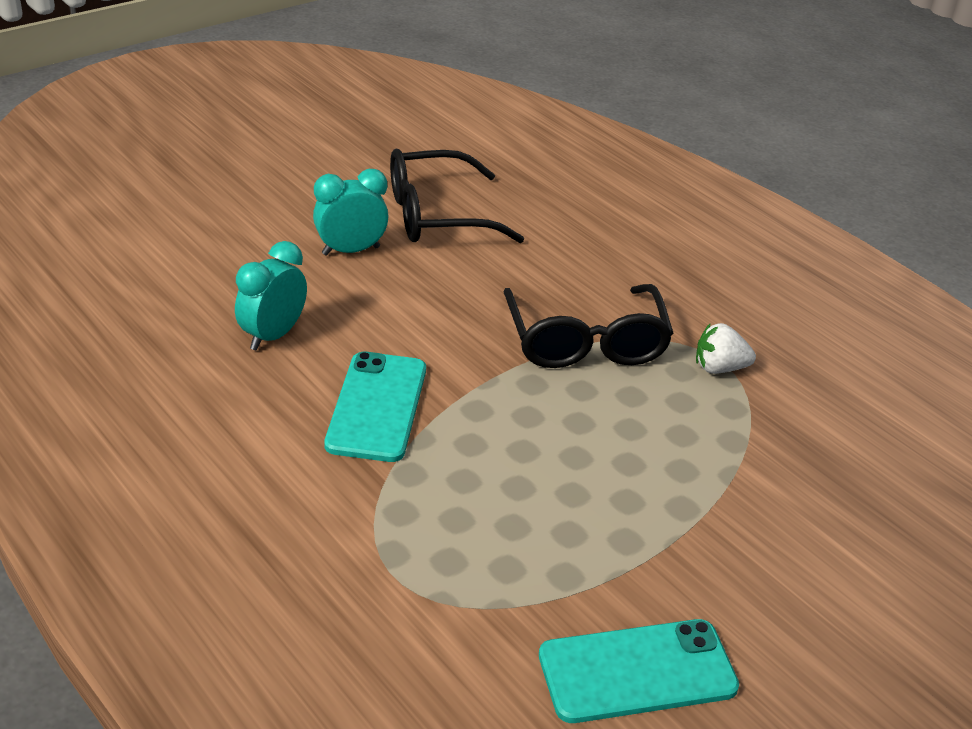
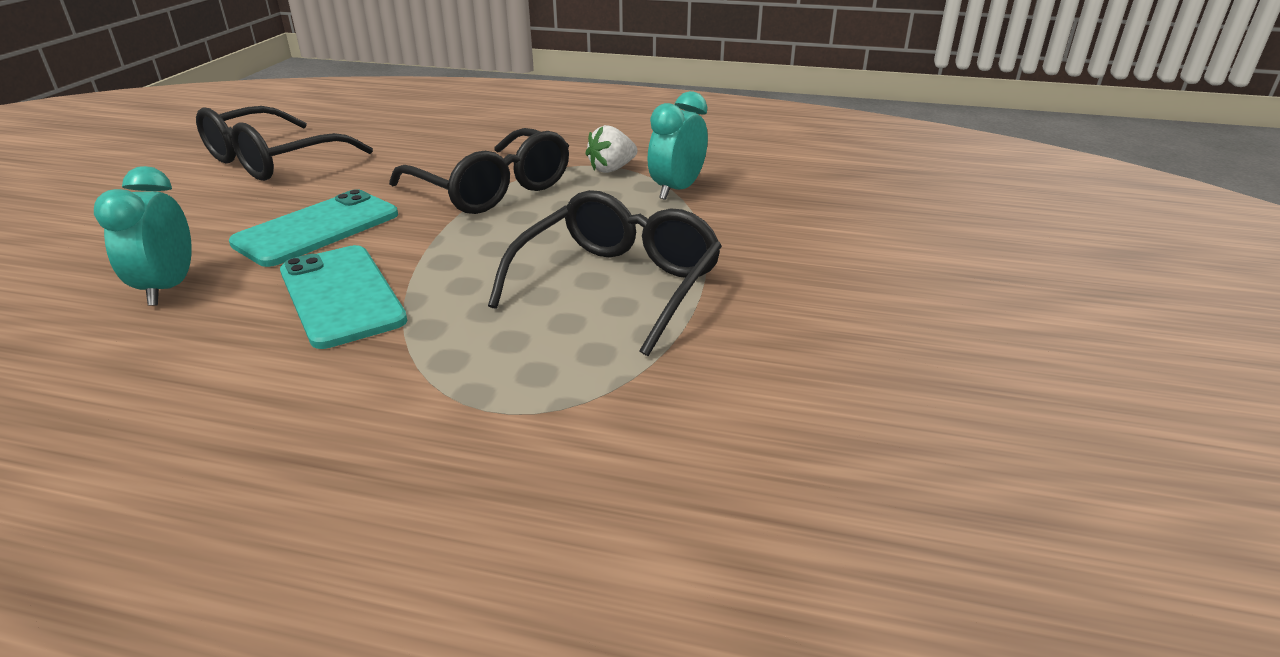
camera: 35 degrees left, 5 degrees down
(351, 251) = (204, 205): turquoise clock -> turquoise clock (677, 190)
(588, 511) = (618, 284): none -> black glasses
(637, 672) = (788, 367): turquoise phone -> turquoise phone (317, 229)

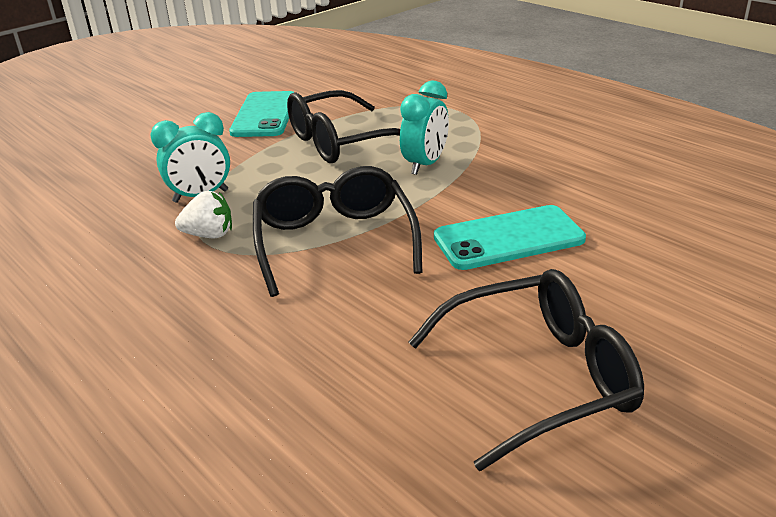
camera: 145 degrees left, 0 degrees up
(168, 288) = (628, 211): turquoise clock -> turquoise clock (425, 165)
(342, 295) = (506, 175): turquoise phone -> turquoise phone (264, 115)

